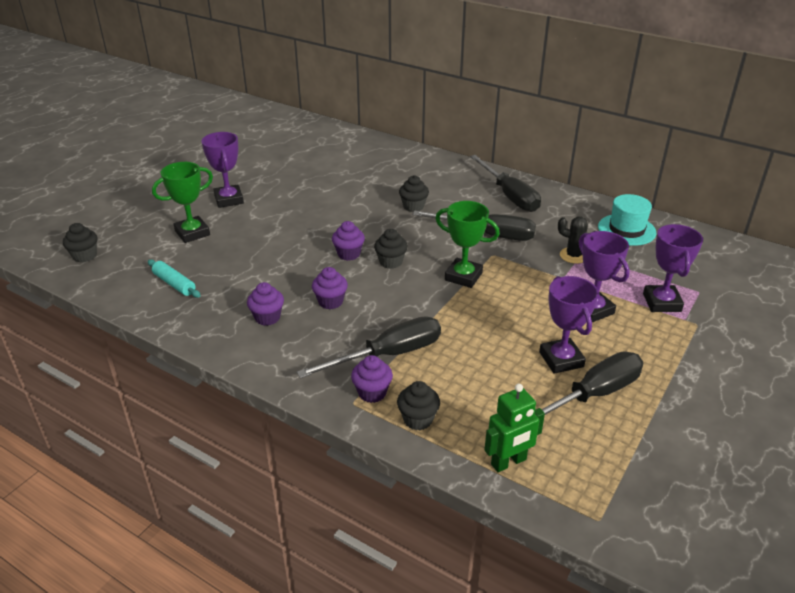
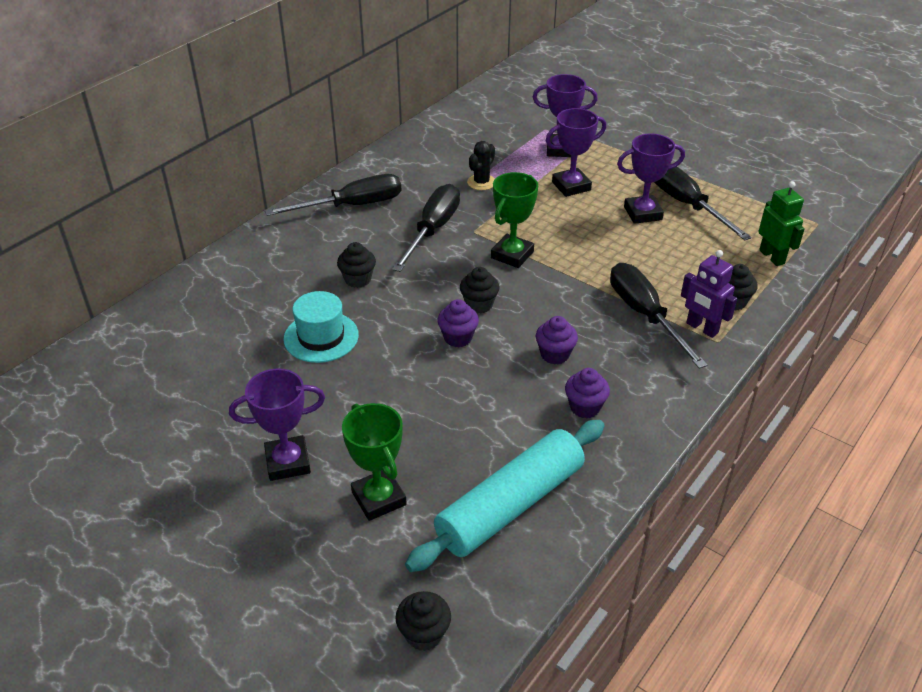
camera: 85 degrees left, 5 degrees up
(174, 284) = (510, 505): turquoise rolling pin -> turquoise rolling pin, size x2.16
(372, 393) = (702, 328): purple cupcake -> purple robot
(626, 230) = (439, 145): turquoise hat -> turquoise hat (321, 337)

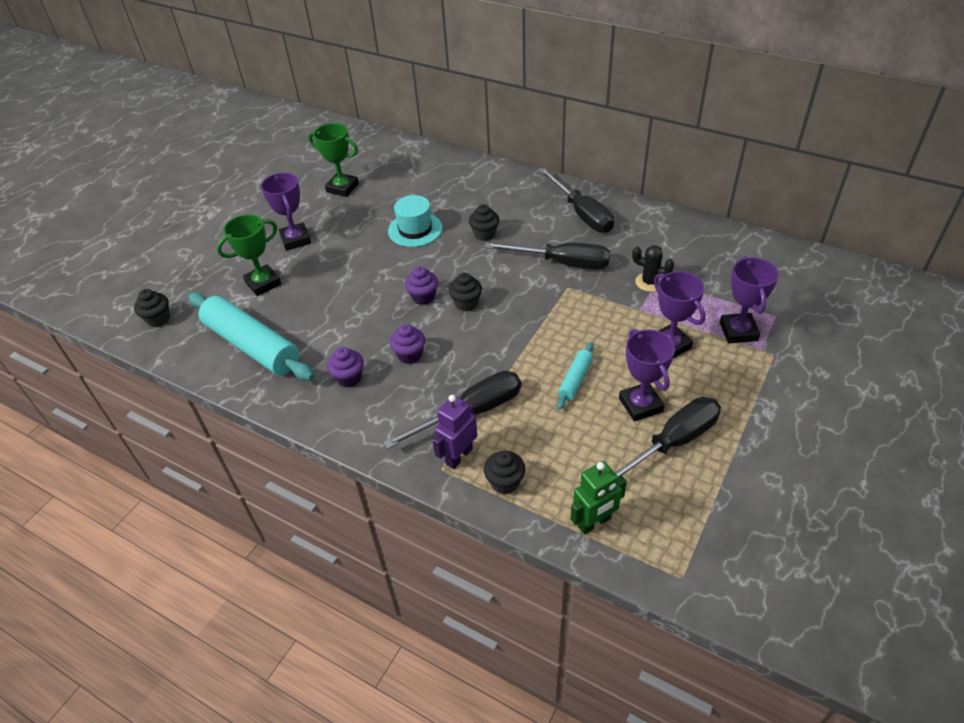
camera: 85 degrees right, 5 degrees up
(512, 255) = (540, 315): green trophy -> green trophy (342, 188)
(608, 245) = (575, 380): none -> turquoise rolling pin

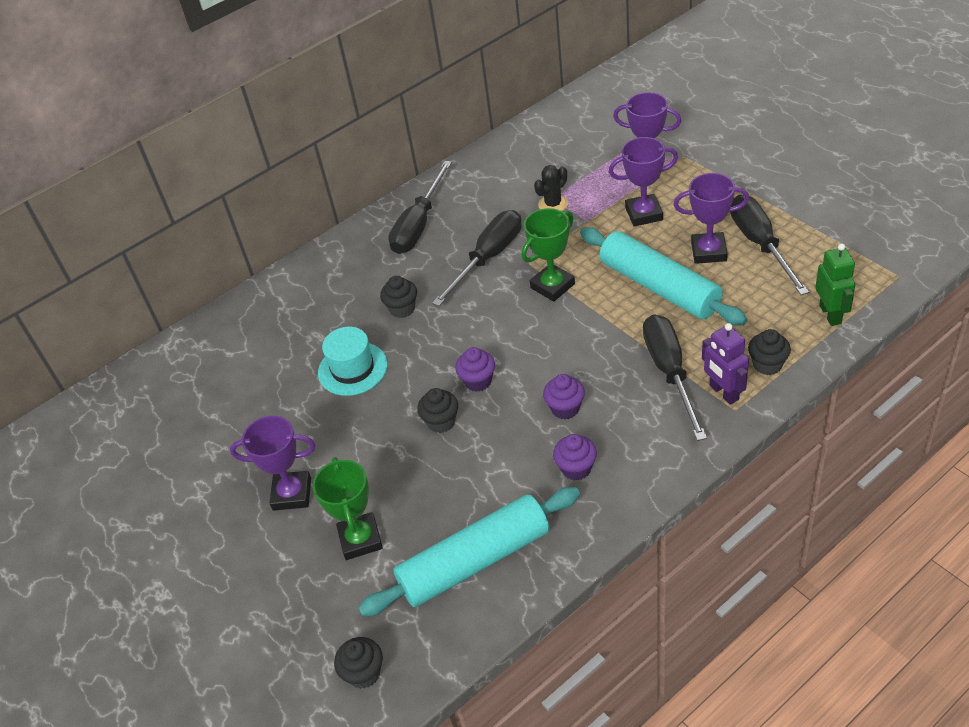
camera: 65 degrees left, 0 degrees up
(342, 188) = (215, 429): green trophy -> green trophy (552, 286)
(466, 303) = (508, 346): black cupcake -> black cupcake (441, 422)
(575, 380) = (659, 287): turquoise rolling pin -> turquoise rolling pin, size x2.16
(581, 214) = (418, 225): black screwdriver -> black screwdriver turned 120 degrees clockwise

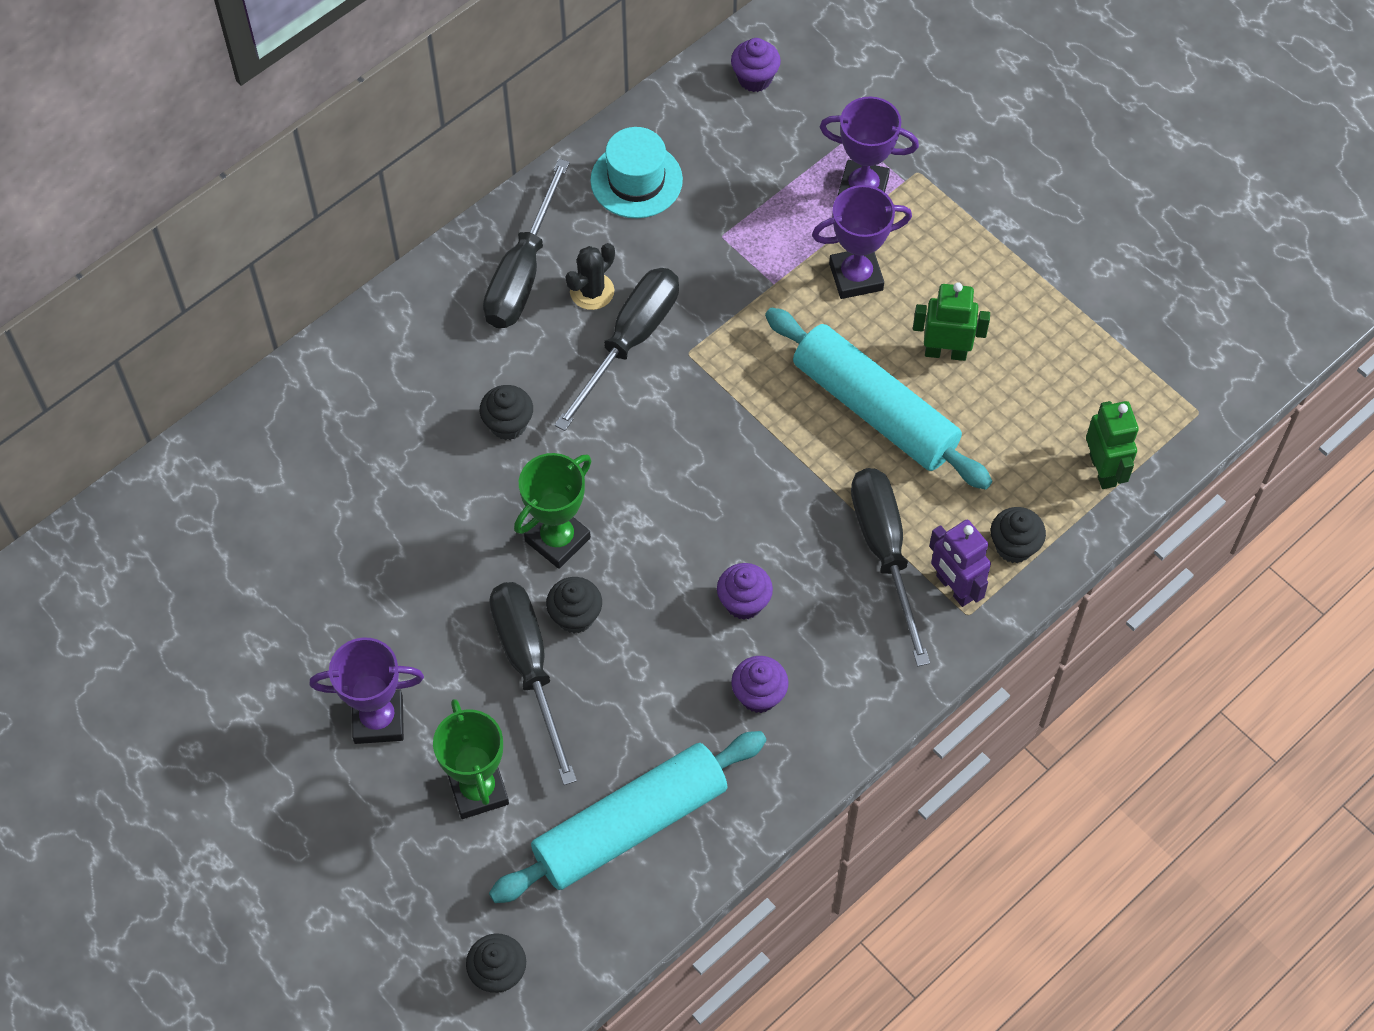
camera: 10 degrees left, 15 degrees up
(352, 369) = (444, 523): turquoise hat -> turquoise hat (636, 180)
(478, 381) = (623, 553): purple cupcake -> purple cupcake (755, 78)
(552, 286) = (724, 398): green trophy -> green trophy (557, 539)
(553, 204) = (723, 248): black cactus -> black cactus (592, 291)
(708, 251) = (945, 352): purple trophy -> green robot
(760, 244) = (1018, 344): black screwdriver -> black screwdriver (529, 667)

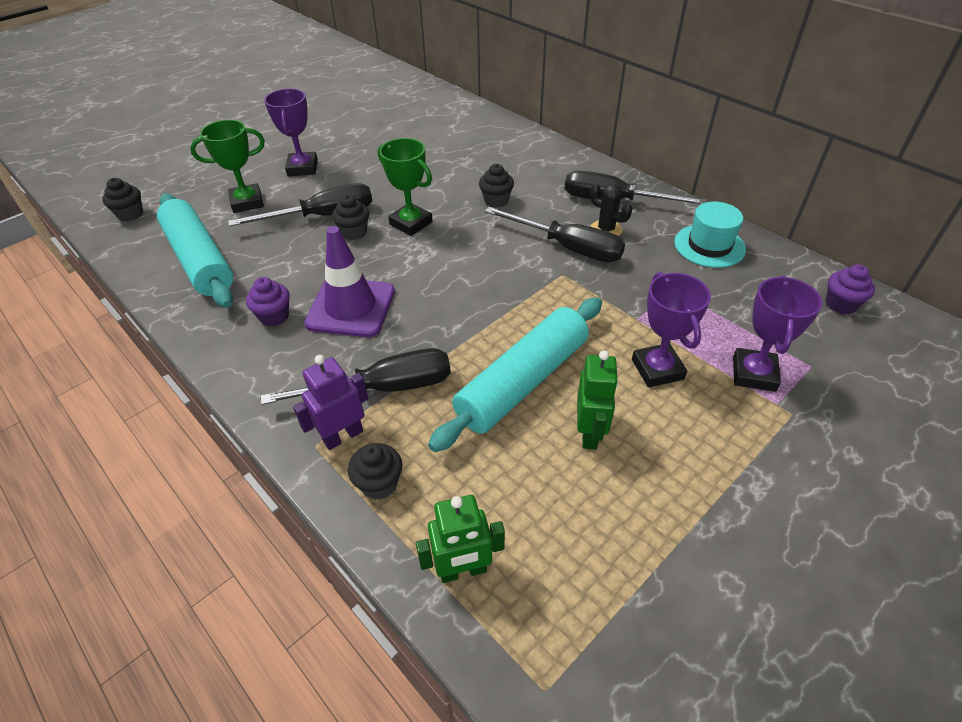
camera: 90 degrees right, 15 degrees down
(744, 602) = (351, 307): purple cupcake -> purple traffic cone

